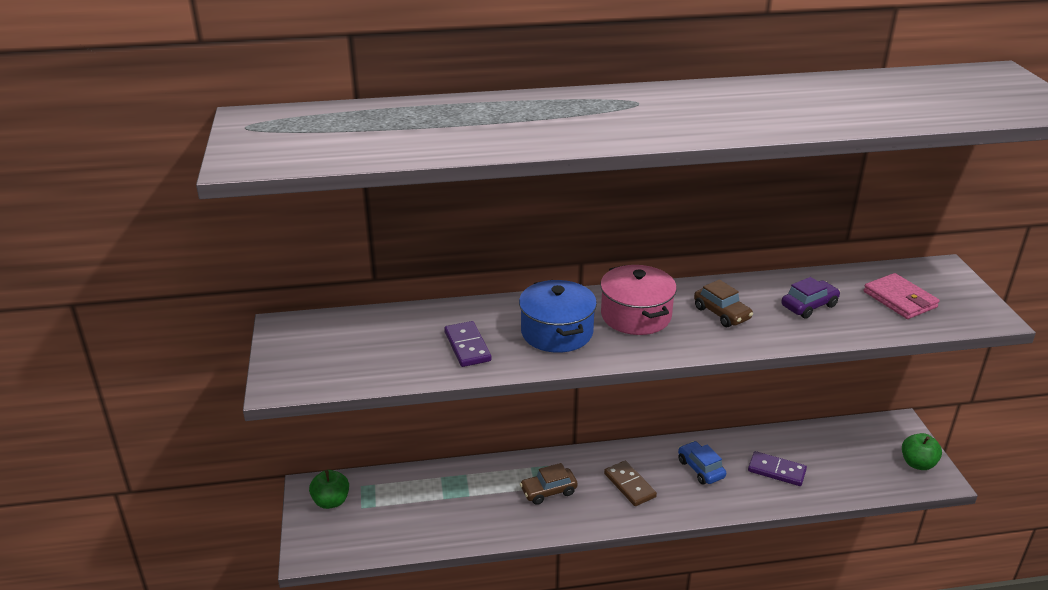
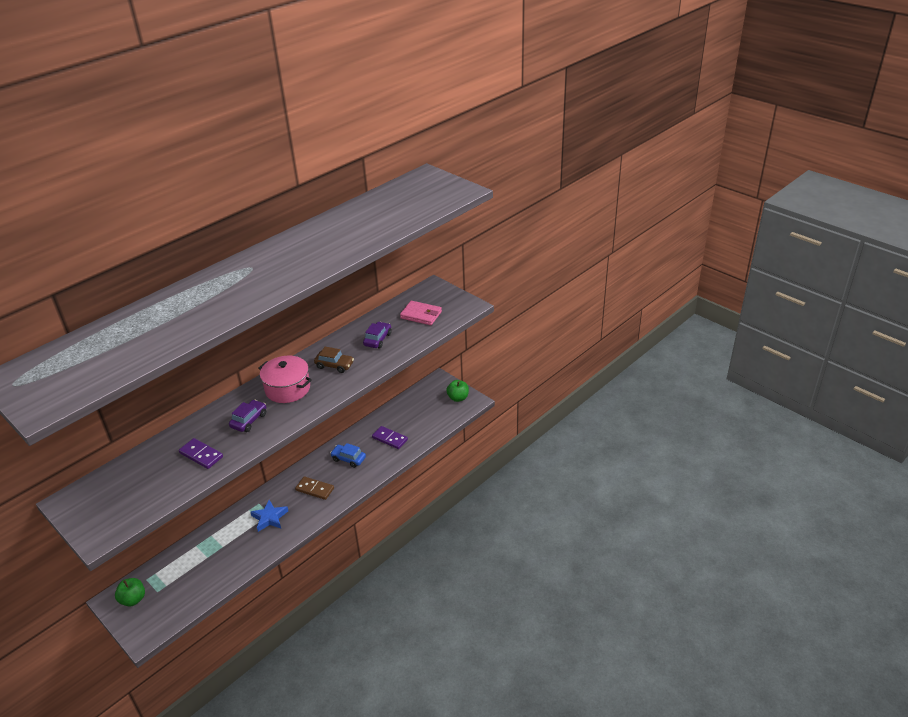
camera: 35 degrees left, 5 degrees up
(548, 491) = (269, 518): brown car -> blue star
(557, 332) = (249, 420): blue pot -> purple car
(776, 470) = (390, 439): purple domino -> purple domino turned 45 degrees clockwise

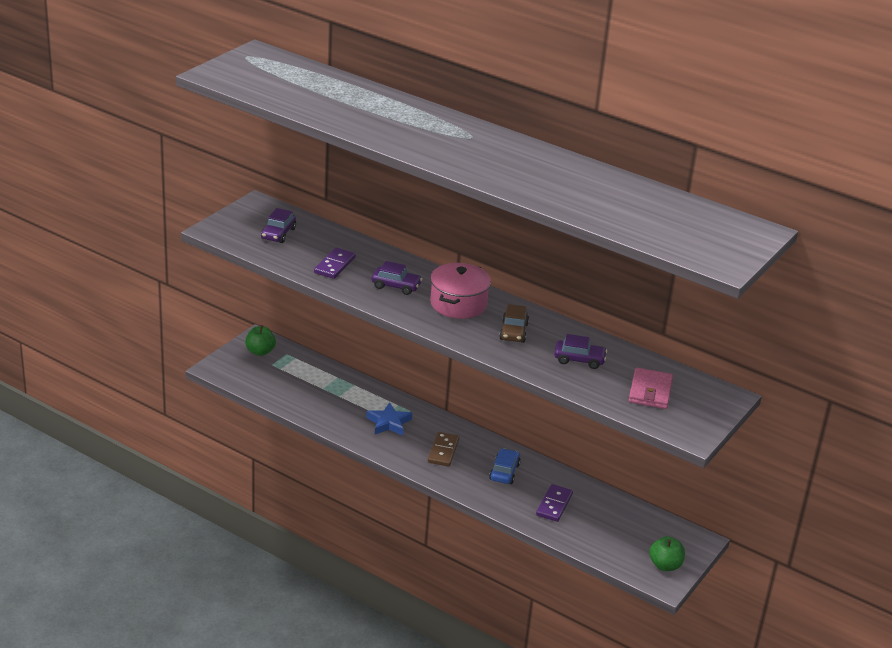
camera: 75 degrees right, 5 degrees down
(130, 489) = (278, 234): none -> purple car

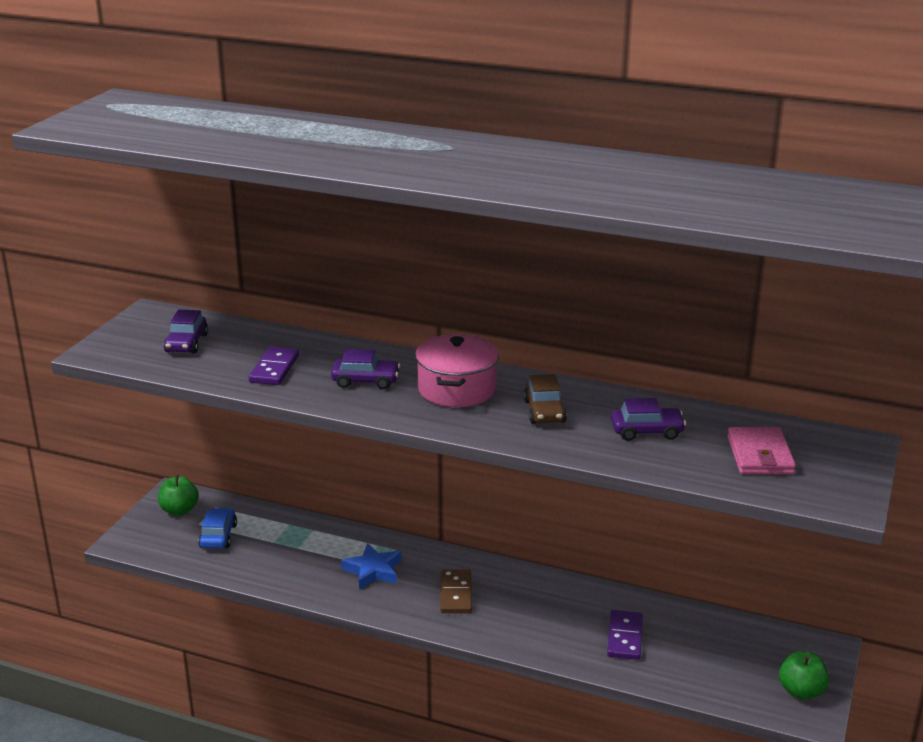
camera: 10 degrees left, 5 degrees down
(504, 472) = (544, 606): blue car -> blue car (218, 536)

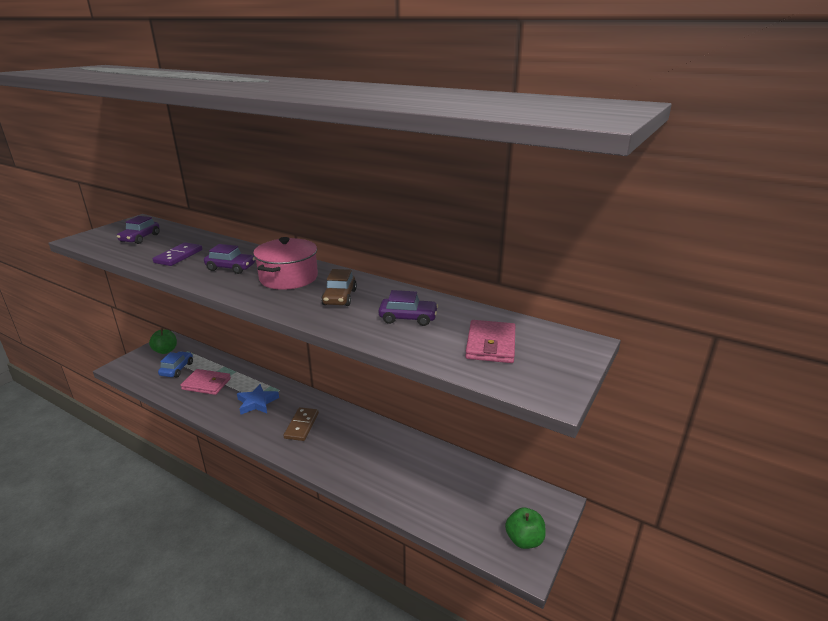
camera: 10 degrees right, 0 degrees up
(280, 553) = (206, 384): none -> pink wallet
(625, 637) = (404, 474): purple domino -> none

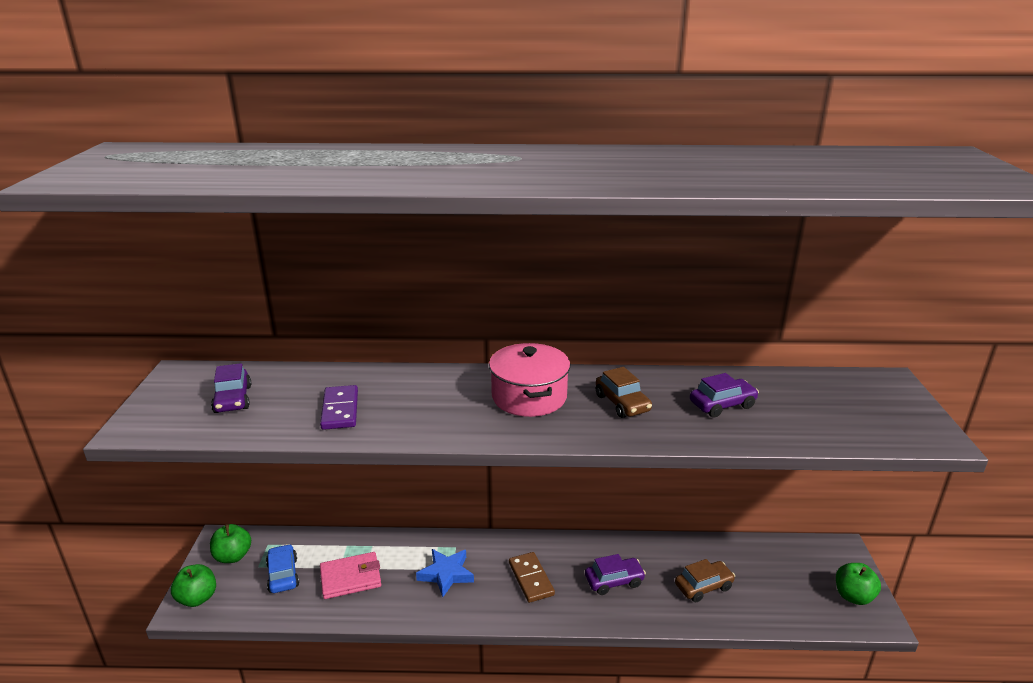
camera: 30 degrees left, 0 degrees up
(128, 365) = (197, 598): none -> green apple
(231, 268) = (438, 405): purple car -> purple car (614, 581)
(410, 479) = (703, 586): none -> brown car
(490, 345) = (829, 408): pink wallet -> none

